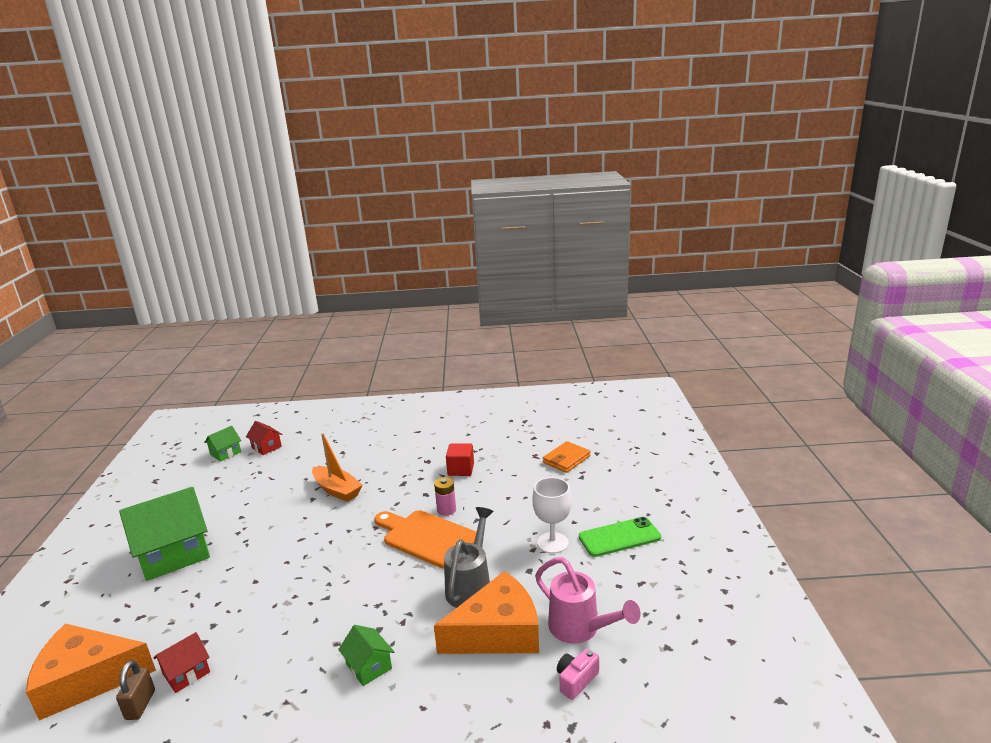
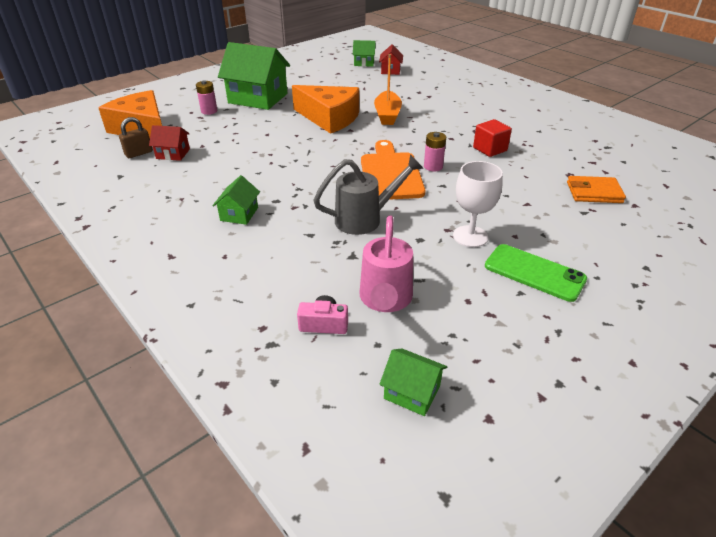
camera: 50 degrees right, 15 degrees up
(139, 603) = (209, 111): none -> pink battery
(497, 632) = (331, 256): orange cheese -> orange cheese (329, 118)
(684, 666) = (412, 392): none -> green house

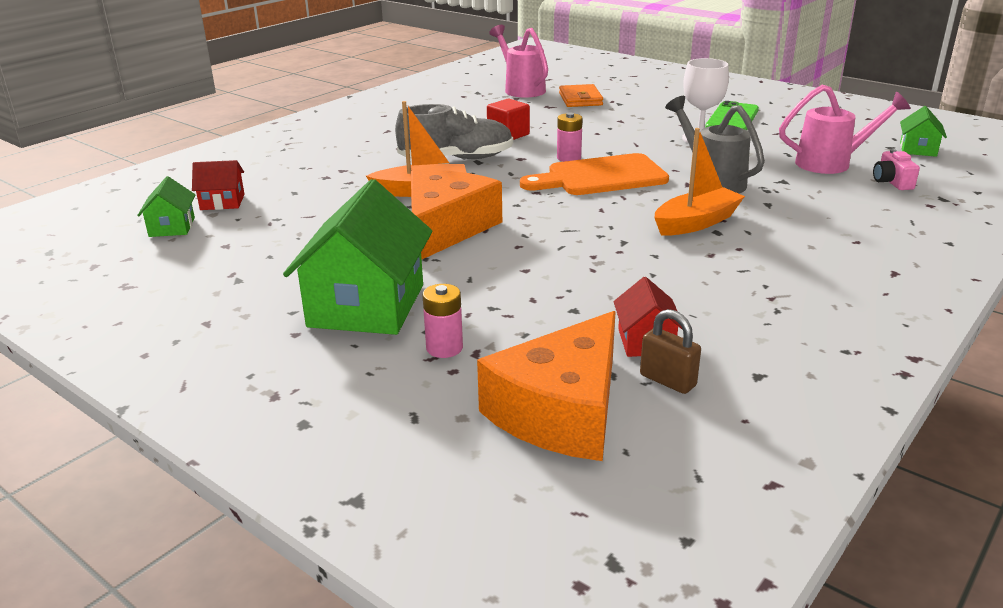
camera: 100 degrees left, 10 degrees down
(239, 214) = (768, 248): green house -> none
(294, 195) = (696, 223): none -> orange boat
(440, 128) = (456, 159): none -> grey shoe
(623, 167) = (521, 89): none -> pink watering can

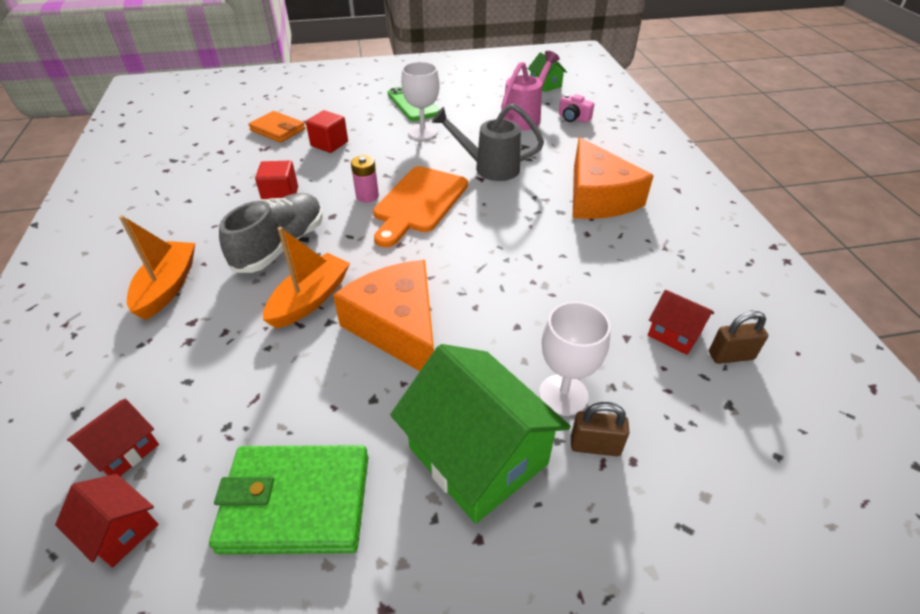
camera: 50 degrees left, 15 degrees up
(172, 227) = (120, 530): green house -> red house
(248, 263) = (296, 502): none -> green wallet
(444, 348) = (595, 446): pink battery -> brown padlock
(479, 316) = (563, 395): none -> white goblet
(521, 89) = (209, 139): pink watering can -> none
(562, 411) = (734, 432): orange cheese -> orange cheese (598, 197)
(603, 120) = (329, 144): none -> red cube
(696, 223) = (538, 211): orange boat -> orange boat (167, 287)

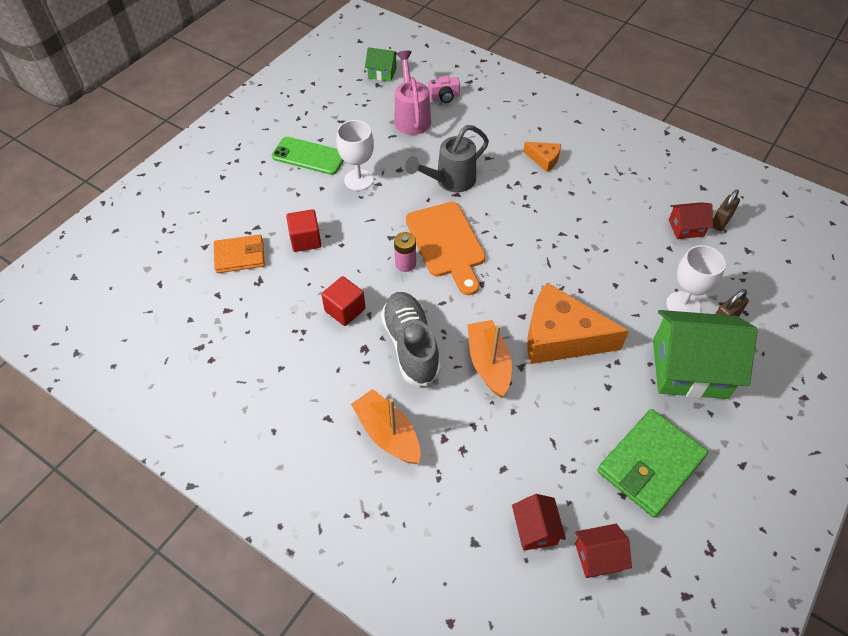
camera: 45 degrees left, 10 degrees up
(598, 197) = (544, 159): orange cheese -> orange cheese, size x0.47

